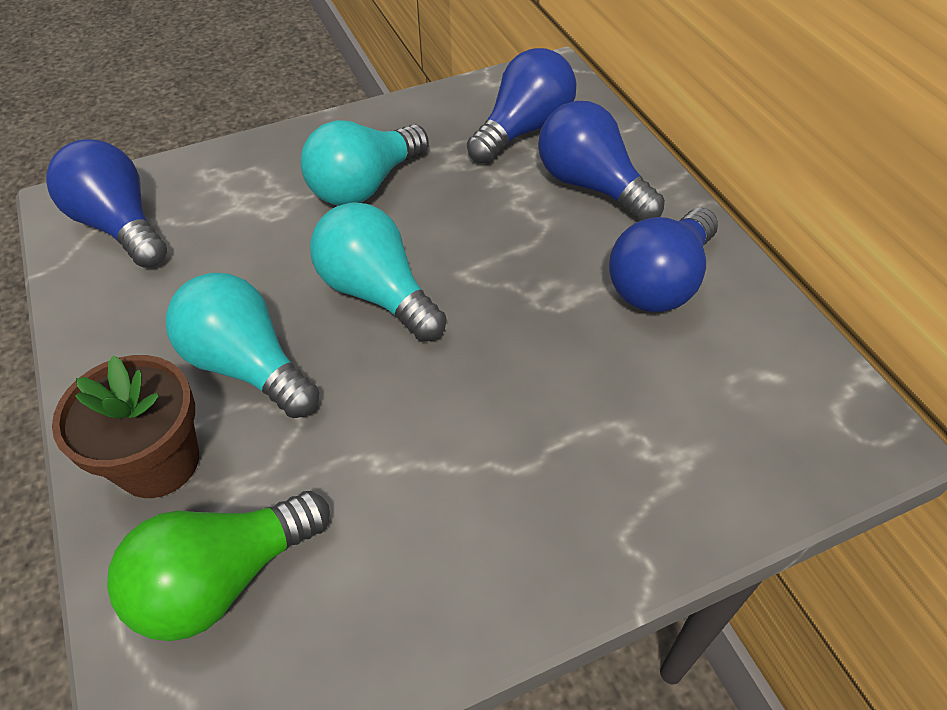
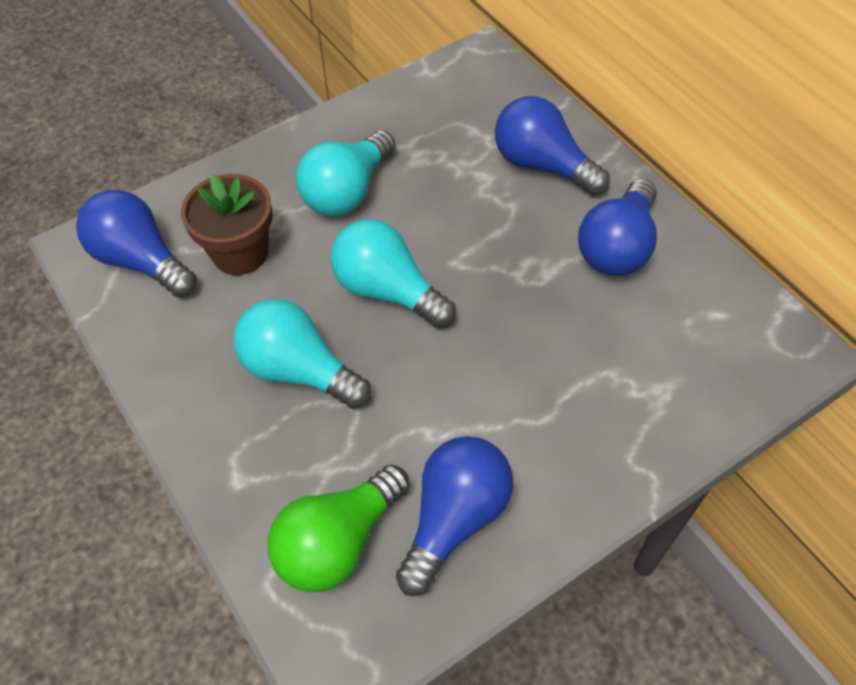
camera: 10 degrees left, 5 degrees up
(158, 462) = (254, 462): brown flower pot -> brown flower pot (240, 252)
(524, 130) = (472, 118): blue light bulb -> blue light bulb (455, 519)

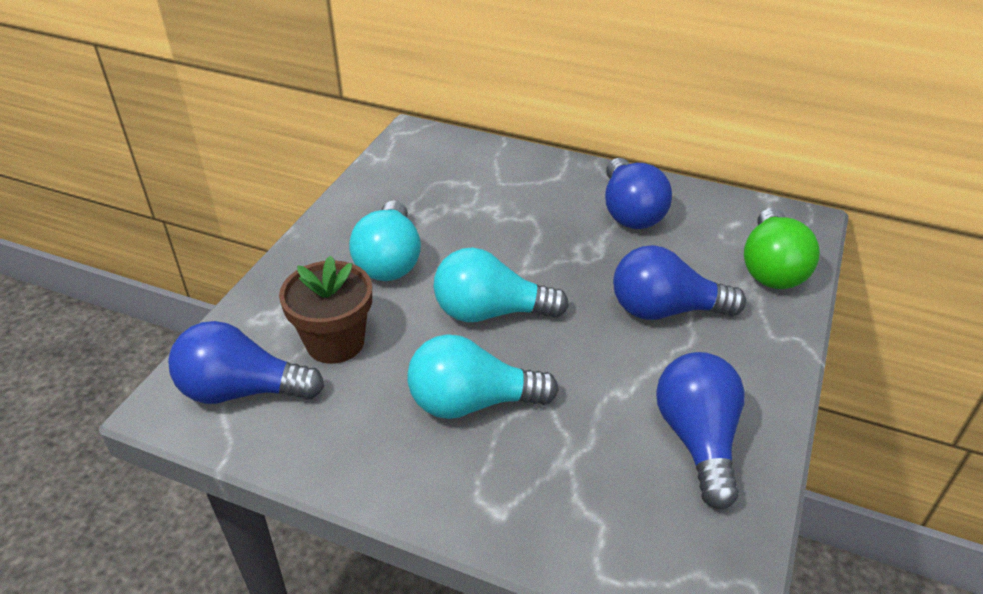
camera: 35 degrees left, 15 degrees down
(338, 542) = (628, 508): green light bulb -> green light bulb (771, 268)
(542, 165) = (527, 184): blue light bulb -> blue light bulb (665, 310)

